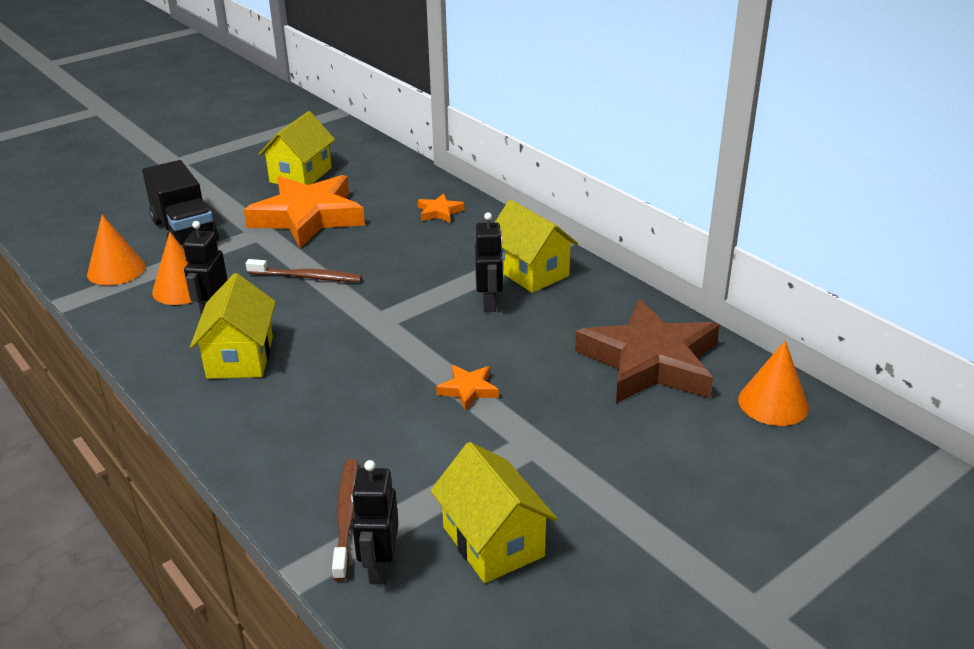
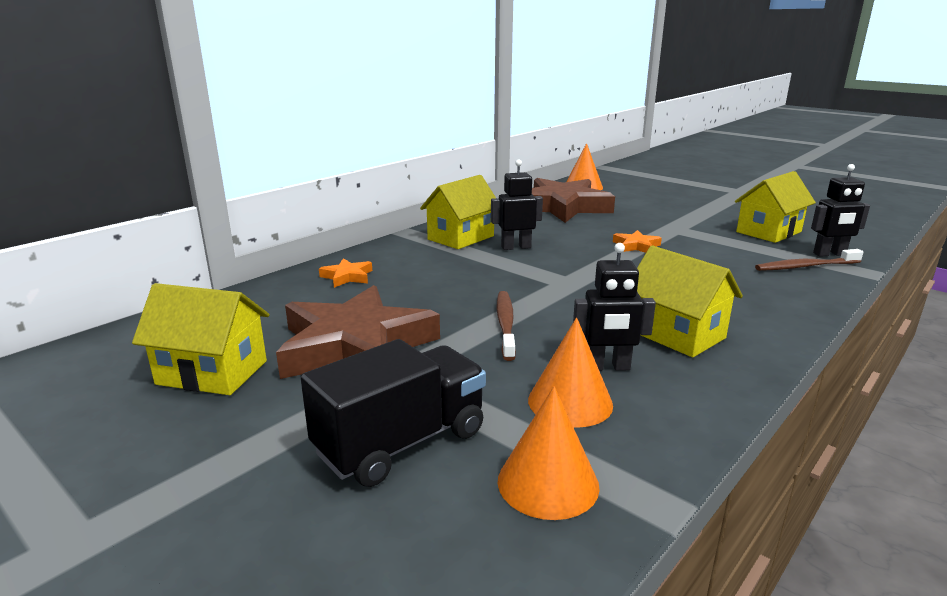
camera: 100 degrees left, 10 degrees down
(240, 357) = (676, 334): yellow house -> yellow house turned 60 degrees clockwise
(308, 217) = (355, 346): orange star -> brown star

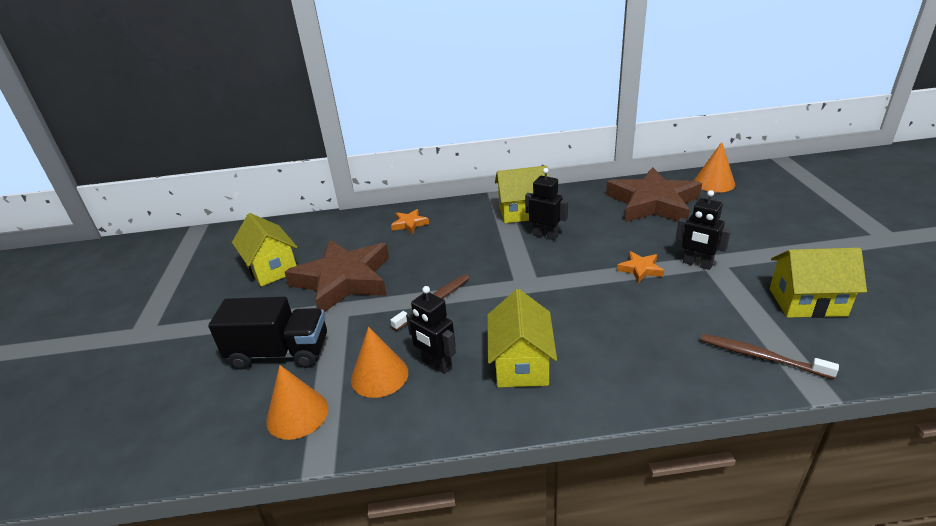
camera: 45 degrees right, 10 degrees up
(829, 254) = (821, 355): black robot -> black robot (697, 264)

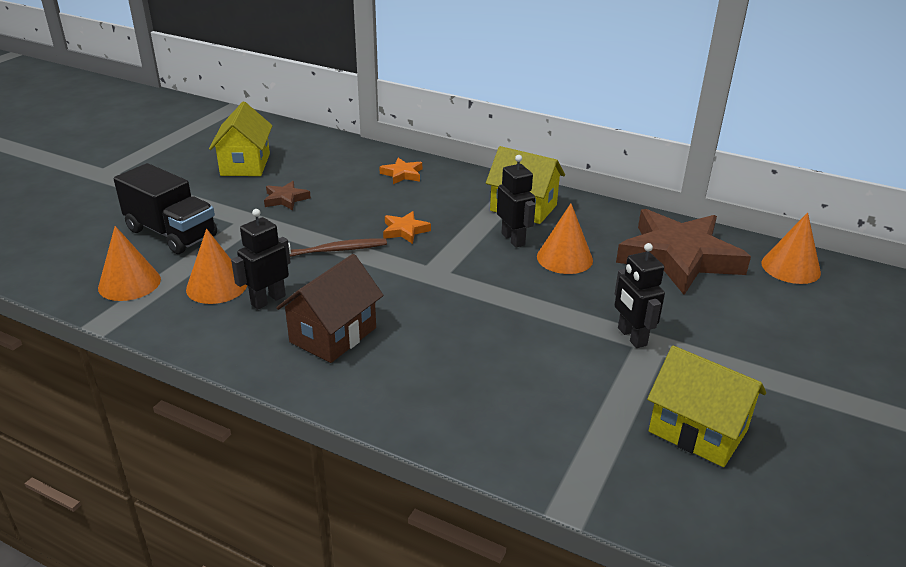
camera: 30 degrees right, 0 degrees up
(343, 280) = (285, 199): brown star -> brown star, size x0.41
(436, 364) = (268, 300): black robot -> black robot turned 60 degrees clockwise
(521, 364) = (333, 335): yellow house -> brown house
(592, 233) = (564, 258): none -> orange cone
(640, 269) = (562, 313): orange star -> orange star (405, 230)
(760, 356) = (560, 448): brown toothbrush -> none

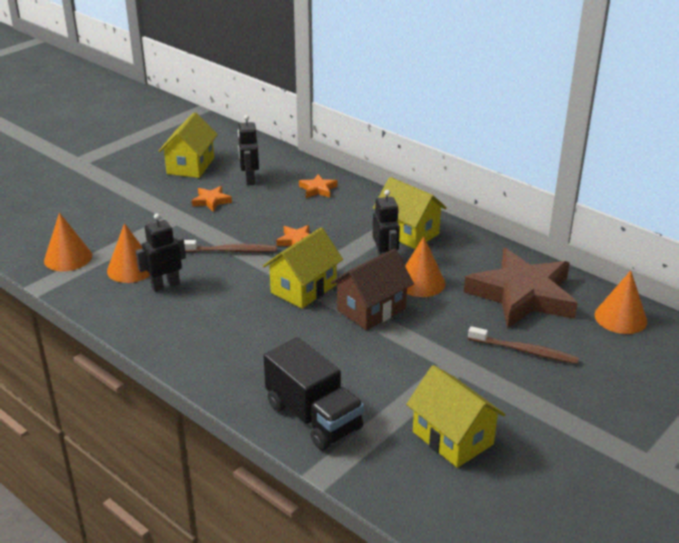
camera: 15 degrees right, 0 degrees up
(172, 233) = (112, 220): black truck -> black truck (314, 417)
(285, 199) = (211, 201): brown star -> orange star
(333, 335) = (203, 320): brown house -> brown house (371, 309)
(437, 282) = (303, 289): none -> yellow house
(631, 337) = (441, 356): black robot -> black robot (249, 179)
(716, 317) = (525, 351): none -> brown toothbrush

